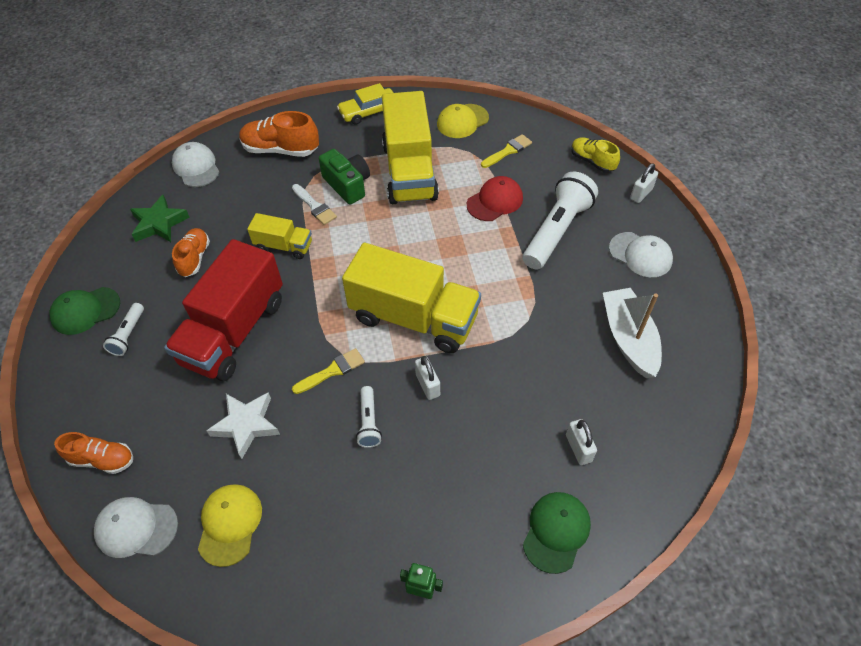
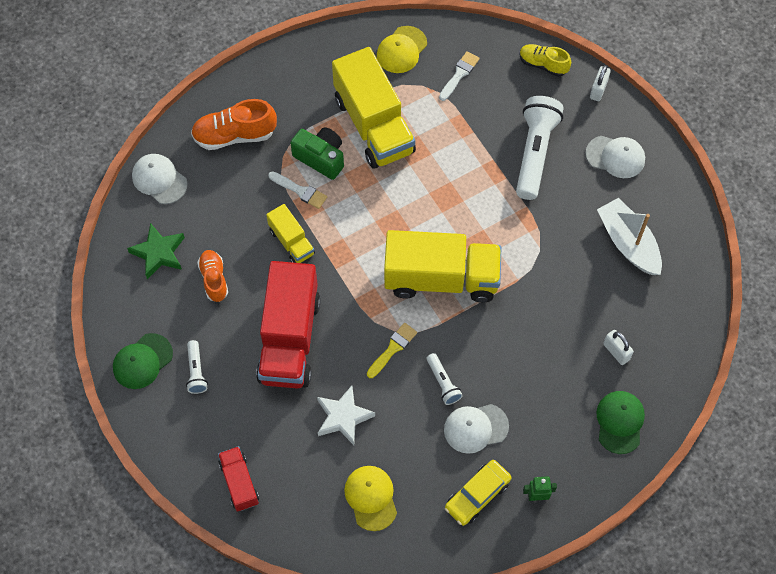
camera: 20 degrees left, 10 degrees up
(102, 459) = (239, 483): orange shoe -> red truck
(136, 528) = (299, 525): white cap -> white cap (475, 428)
(284, 246) = (291, 242): yellow truck -> yellow truck turned 60 degrees clockwise
(368, 112) = (302, 63): yellow car -> yellow car (477, 495)
(427, 385) = (478, 336): white padlock -> none
(495, 201) = (467, 136): red cap -> none
(508, 151) = (459, 74): yellow brush -> white brush

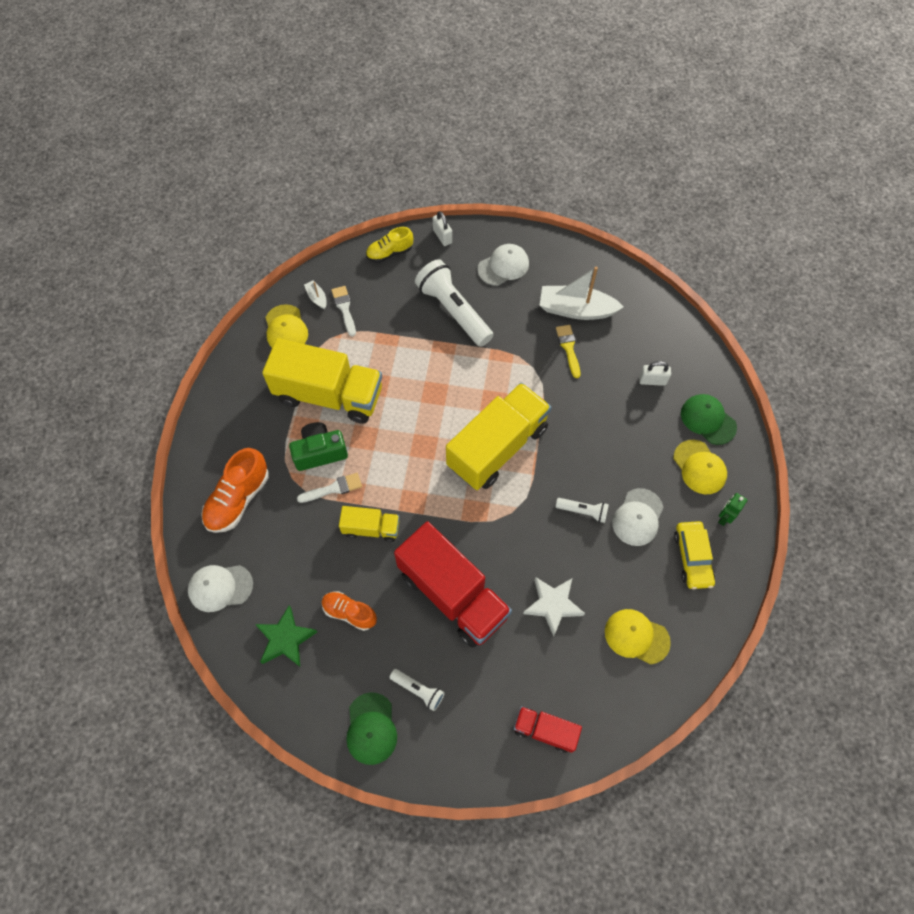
camera: 50 degrees left, 0 degrees up
(393, 348) = (525, 525): yellow brush -> yellow brush (568, 348)
(450, 48) = (317, 298): none -> white boat
(567, 445) = (699, 467): none -> yellow cap

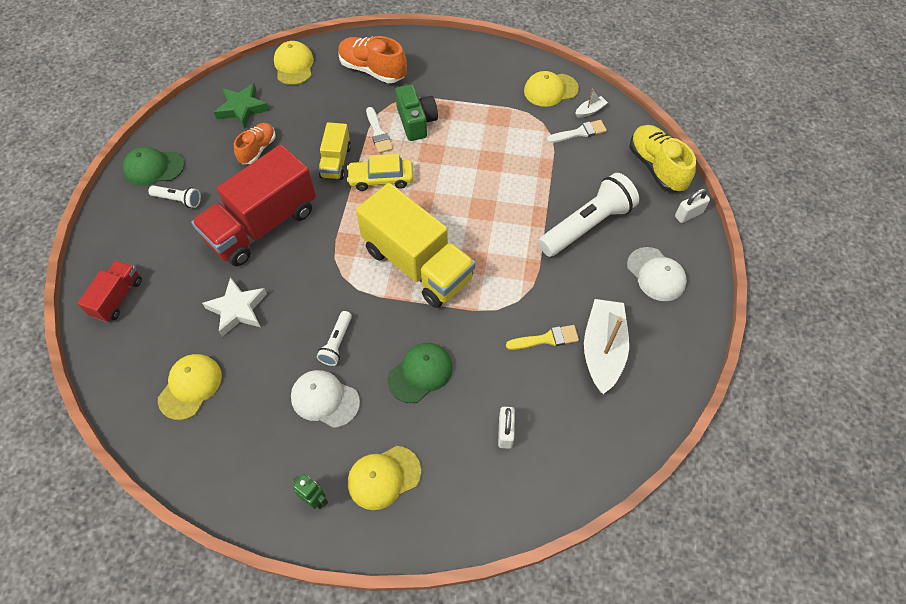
camera: 90 degrees right, 5 degrees down
(220, 587) = (294, 65): white cap -> yellow cap
(329, 395) = (478, 125): yellow truck -> none
(390, 253) = (656, 167): yellow shoe -> yellow shoe, size x1.55
(418, 690) = (178, 200): white flashlight -> white flashlight turned 105 degrees counterclockwise
(692, 558) = (269, 455): yellow car -> yellow car (381, 179)
(708, 420) = (449, 496): green cap -> green cap (420, 373)

